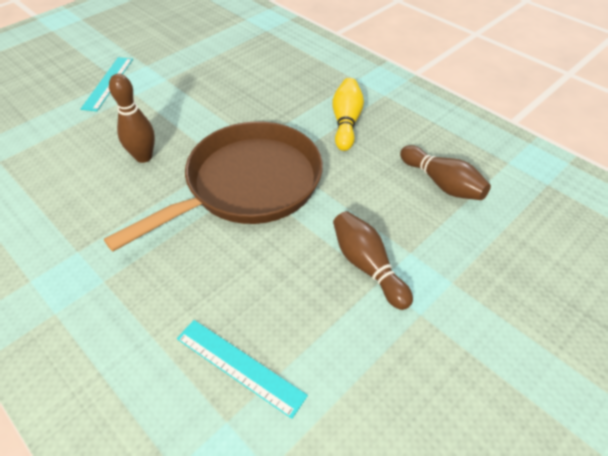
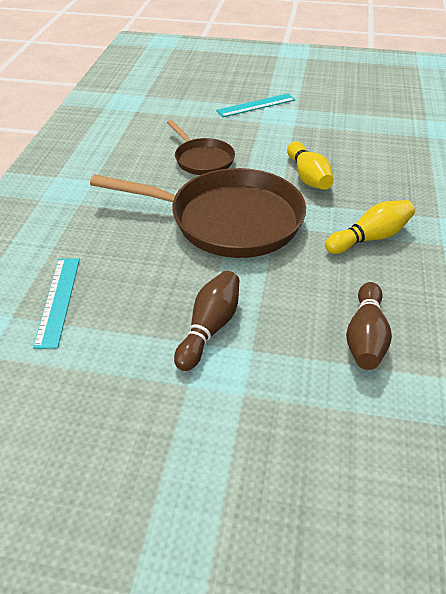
camera: 55 degrees right, 5 degrees down
(143, 157) = (202, 159): brown bowling pin -> brown pan
(243, 111) = (308, 177): none -> yellow bowling pin

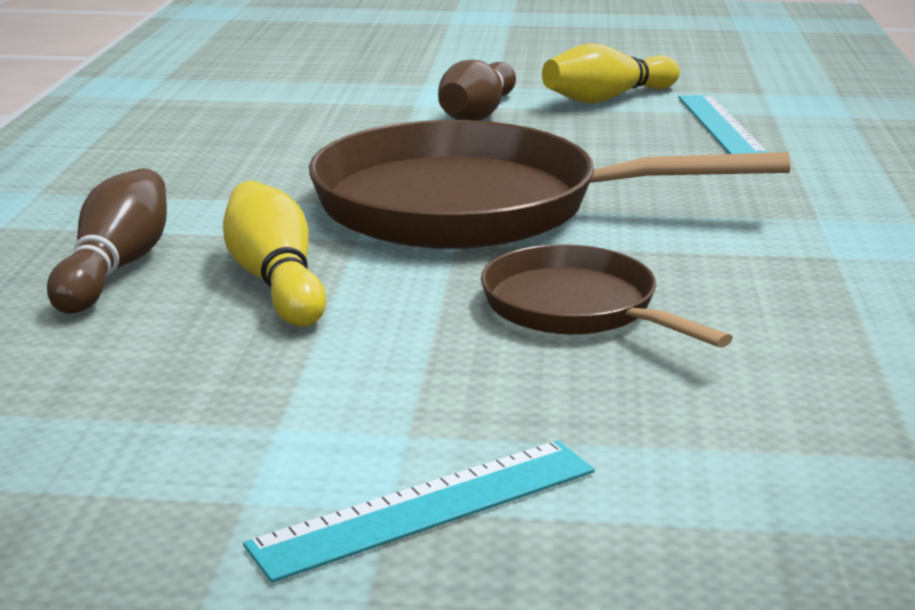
camera: 175 degrees right, 20 degrees down
(365, 337) = (252, 114): brown bowling pin -> brown bowling pin (116, 267)
(370, 238) = (180, 194): yellow bowling pin -> yellow bowling pin (607, 98)

